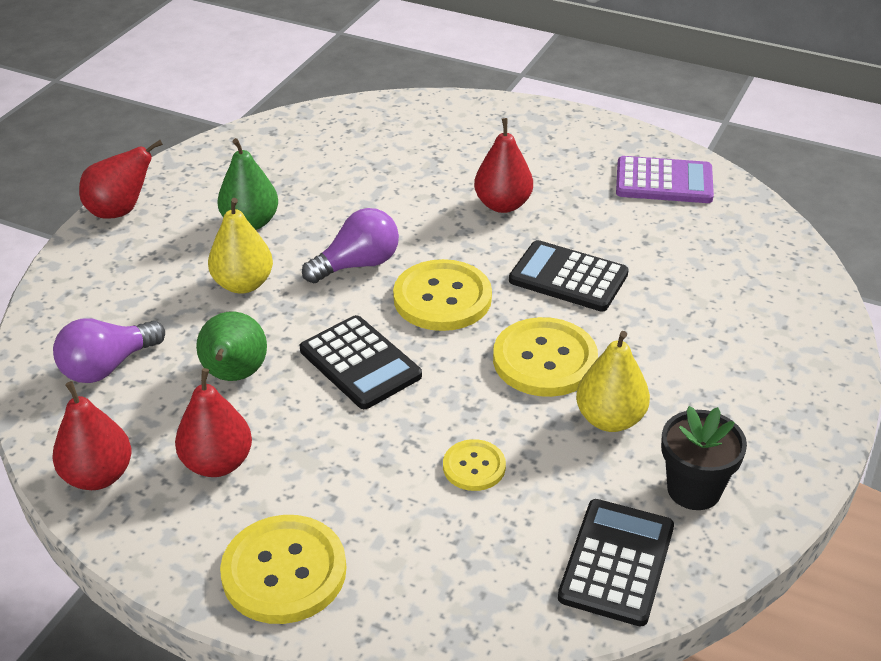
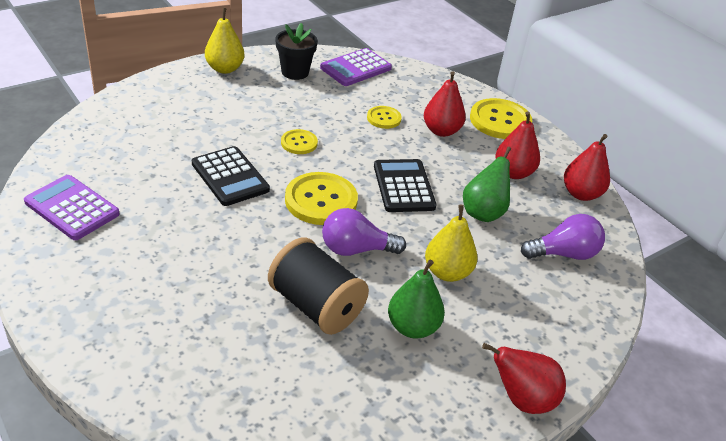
camera: 155 degrees left, 0 degrees up
(353, 202) = (316, 306): none -> black spool
(503, 205) = (207, 247): red pear -> red pear (441, 131)
(544, 360) = (299, 143): yellow button -> yellow button, size x0.55
(610, 419) = (298, 107): yellow pear -> yellow pear (225, 69)
(616, 562) = (356, 68): black calculator -> purple calculator

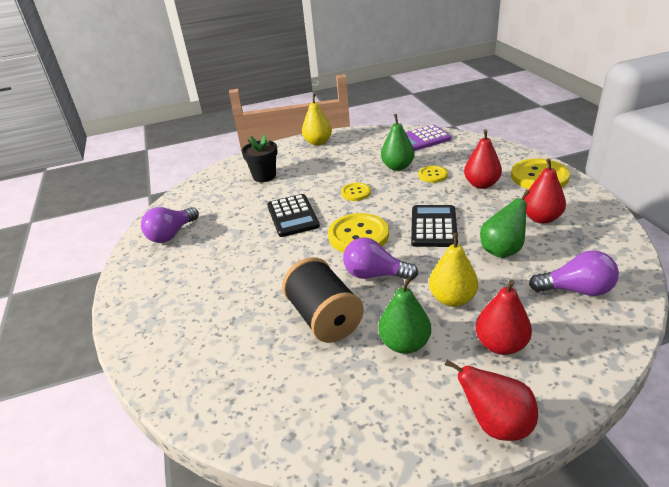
camera: 25 degrees right, 5 degrees down
(72, 208) = (171, 234): purple calculator -> purple light bulb
(295, 72) = (370, 143): black flower pot -> black flower pot (264, 176)
(339, 107) = (397, 167): none -> green pear
(581, 194) = (607, 238): red pear -> red pear (500, 345)

